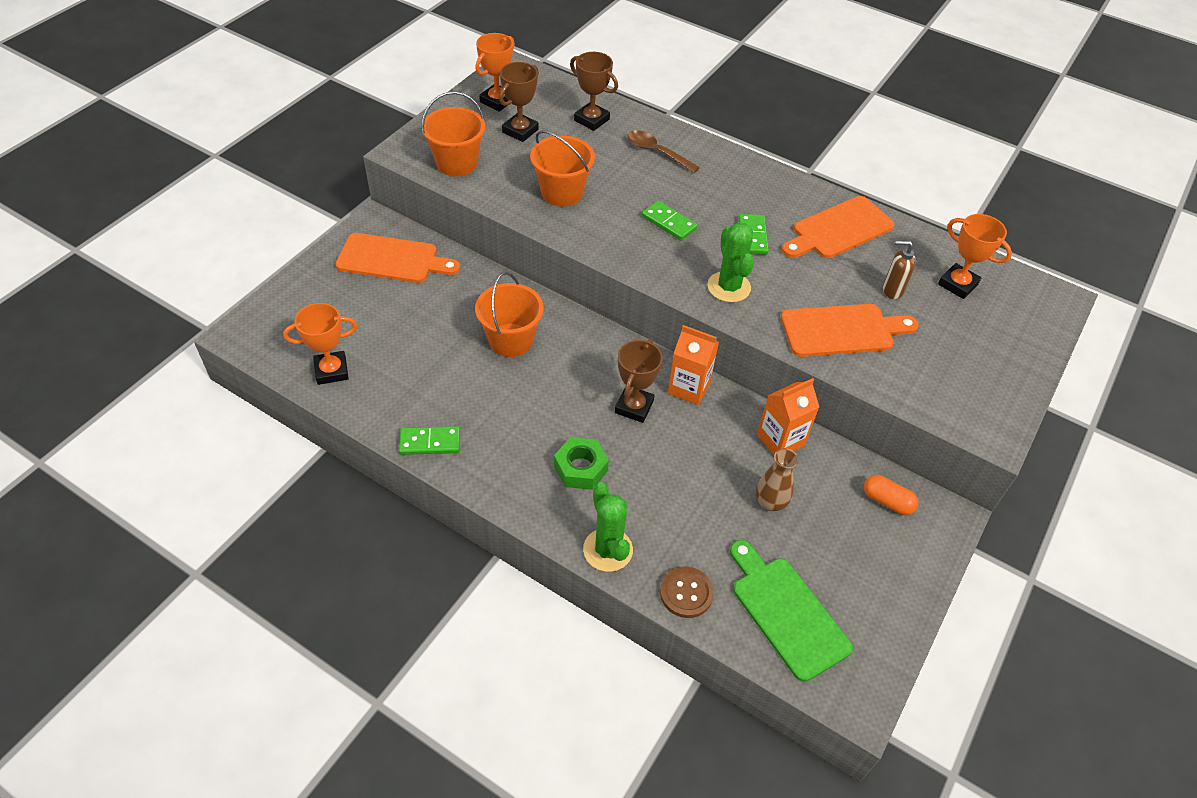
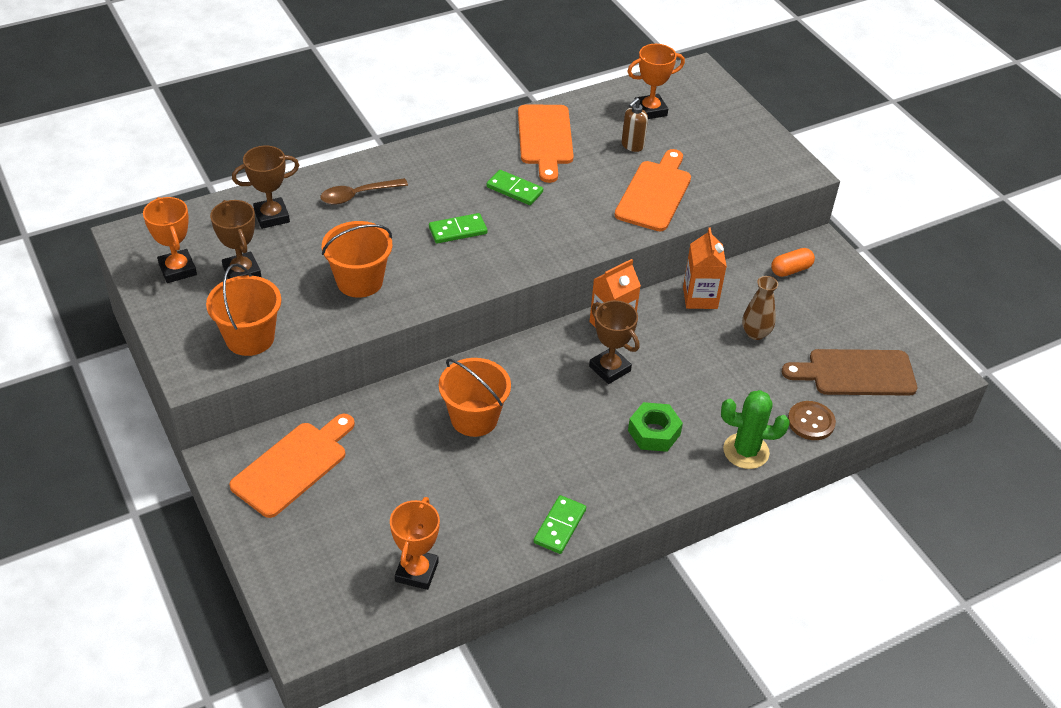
camera: 60 degrees left, 5 degrees down
(729, 287) = (563, 231): green cactus -> none
(786, 612) = (856, 373): green cutting board -> brown cutting board

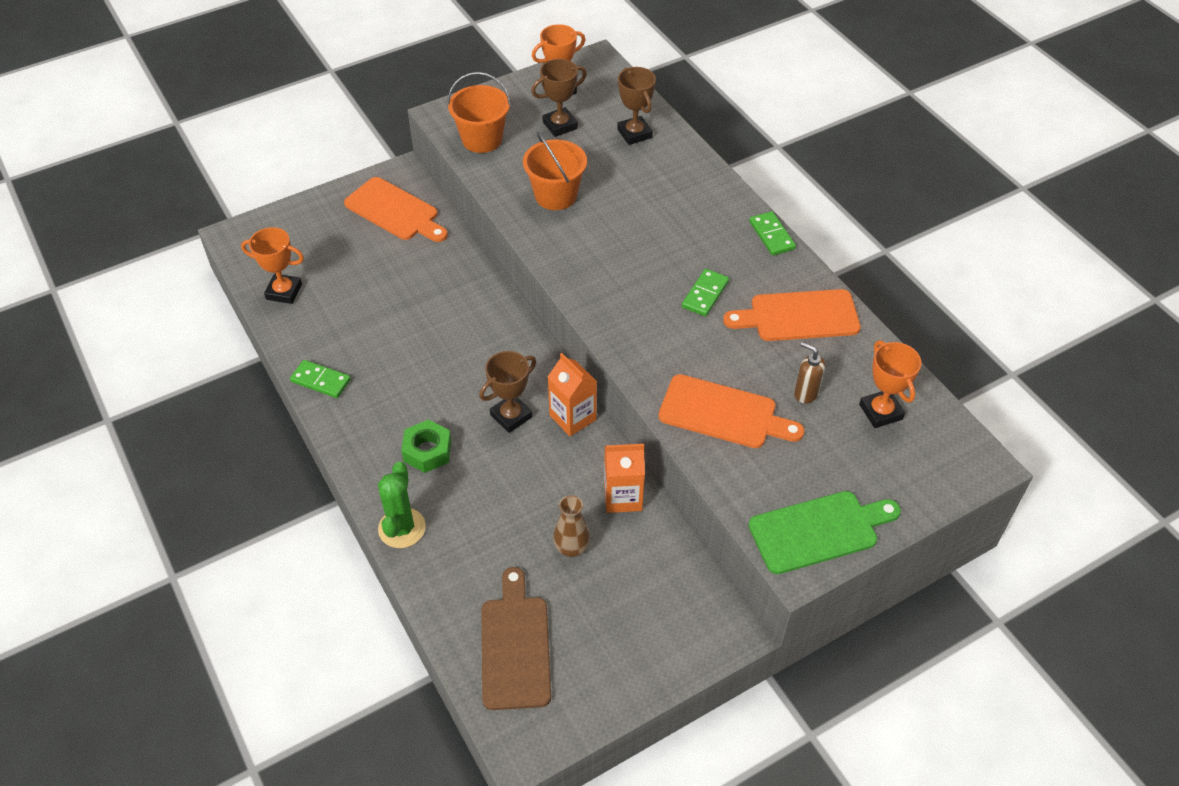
camera: 90 degrees right, 5 degrees up
(358, 195) = (674, 183): brown spoon -> none
(458, 230) = (634, 255): green domino -> green domino (772, 235)
(474, 418) = (445, 317): orange bucket -> none
(767, 157) = (819, 531): none -> green cutting board
(791, 270) = (682, 592): orange capsule -> none
(811, 422) = (441, 592): brown button -> none

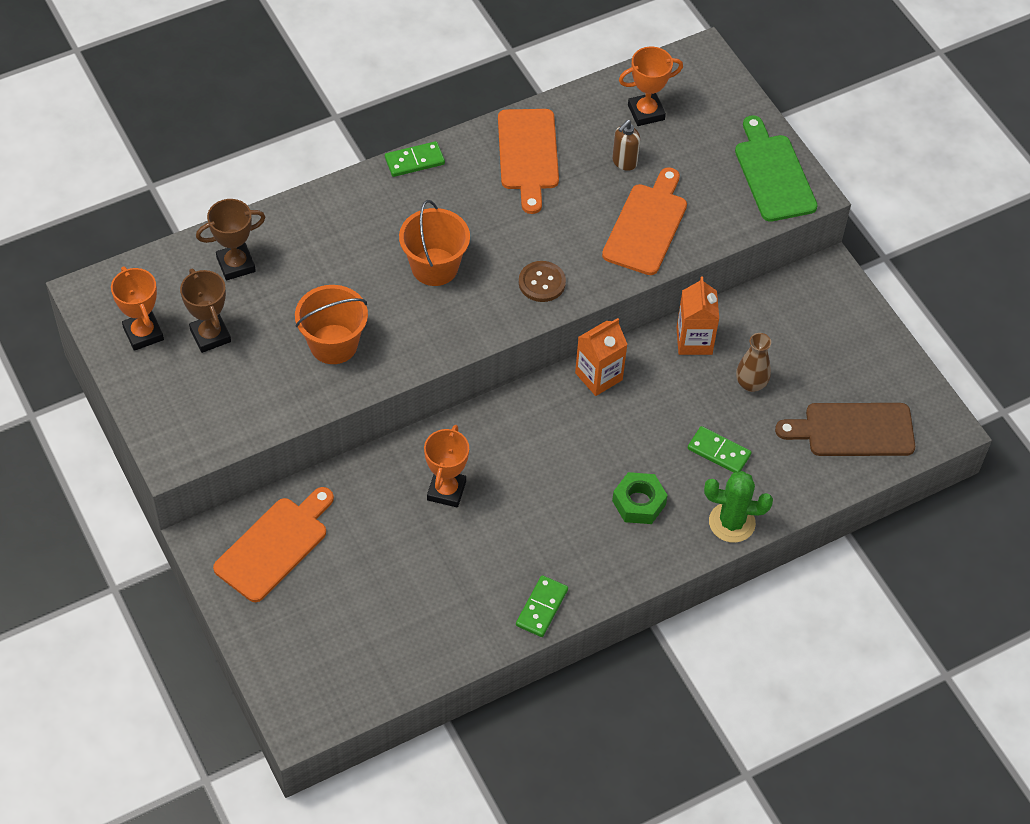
camera: 90 degrees left, 5 degrees up
(284, 292) = (402, 657): orange trophy -> orange trophy (446, 491)
(482, 139) = (225, 415): orange bucket -> orange bucket (434, 267)
(511, 416) = (595, 429): brown trophy -> none
(638, 331) = (542, 282): none -> brown button
(705, 294) = (494, 224): green domino -> green domino (719, 452)

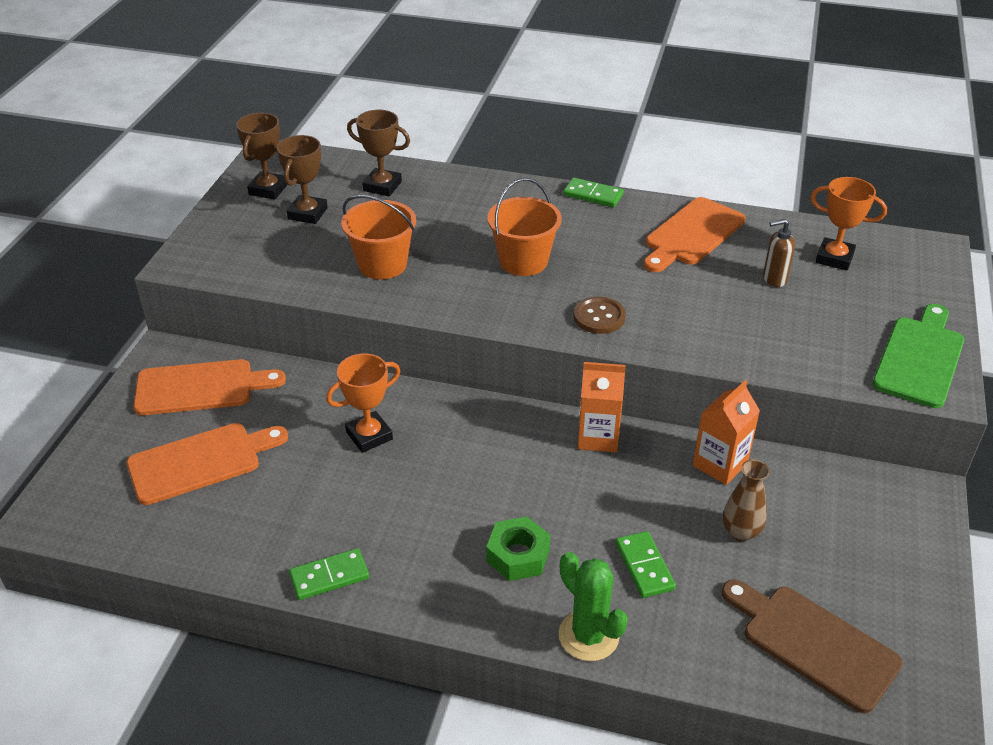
camera: 45 degrees right, 15 degrees down
(143, 333) = (268, 189): orange trophy -> brown trophy
(647, 225) = (745, 330): orange cutting board -> orange cutting board (201, 462)

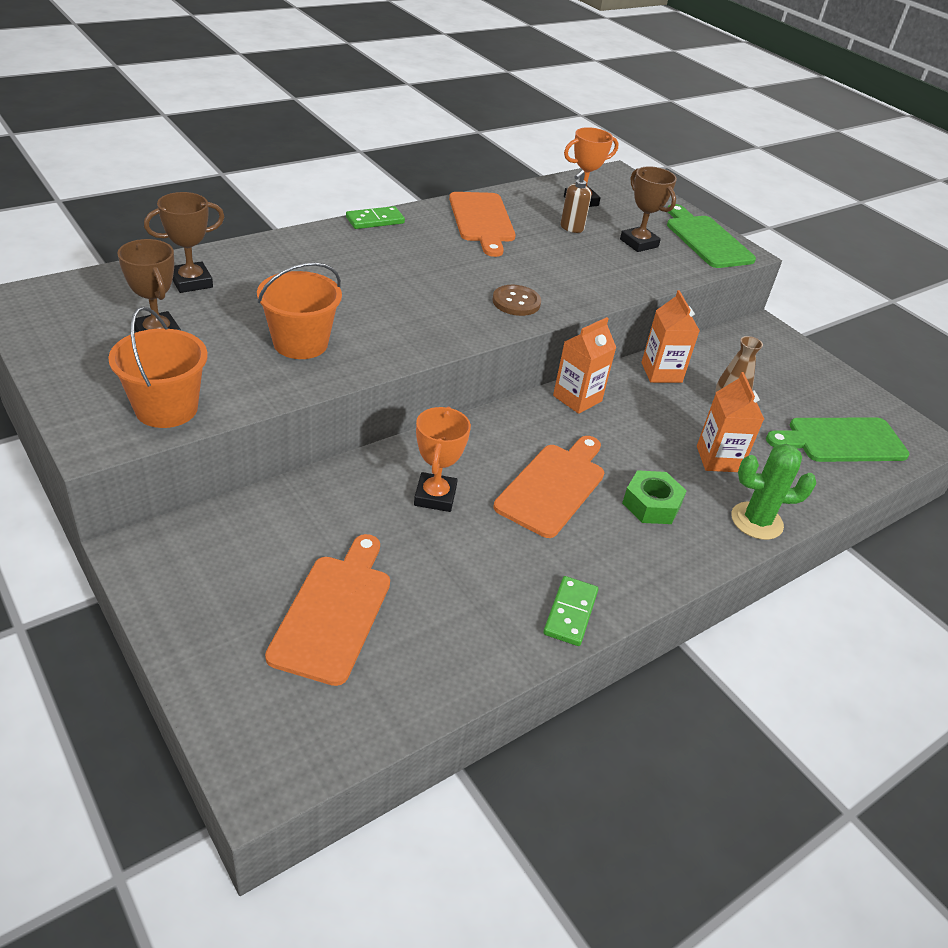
camera: 55 degrees left, 0 degrees up
(201, 387) = (230, 555): orange cutting board -> orange cutting board (553, 486)
(268, 189) = (77, 331): brown trophy -> brown trophy (639, 243)
(523, 261) = (404, 289): orange bucket -> orange bucket (166, 408)
(644, 566) = (718, 459): green domino -> orange carton
(813, 643) = (841, 440): brown cutting board -> green cutting board

